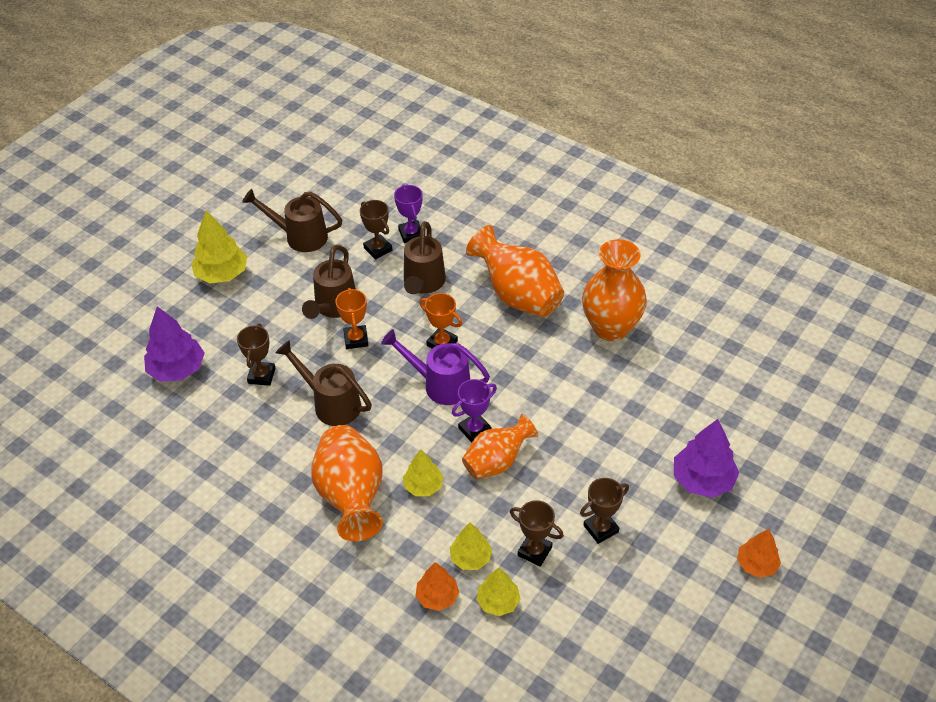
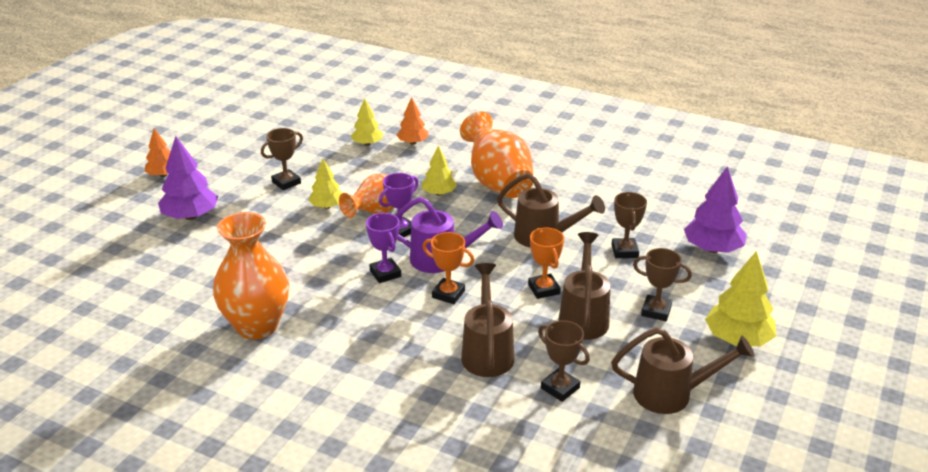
camera: 170 degrees right, 15 degrees down
(411, 234) = (523, 413): purple trophy -> purple trophy (385, 273)
(470, 558) = (391, 161): yellow tree -> yellow tree (327, 206)
(517, 295) = (368, 350): orange vase -> none
(534, 551) = (341, 167): brown trophy -> brown trophy (656, 311)

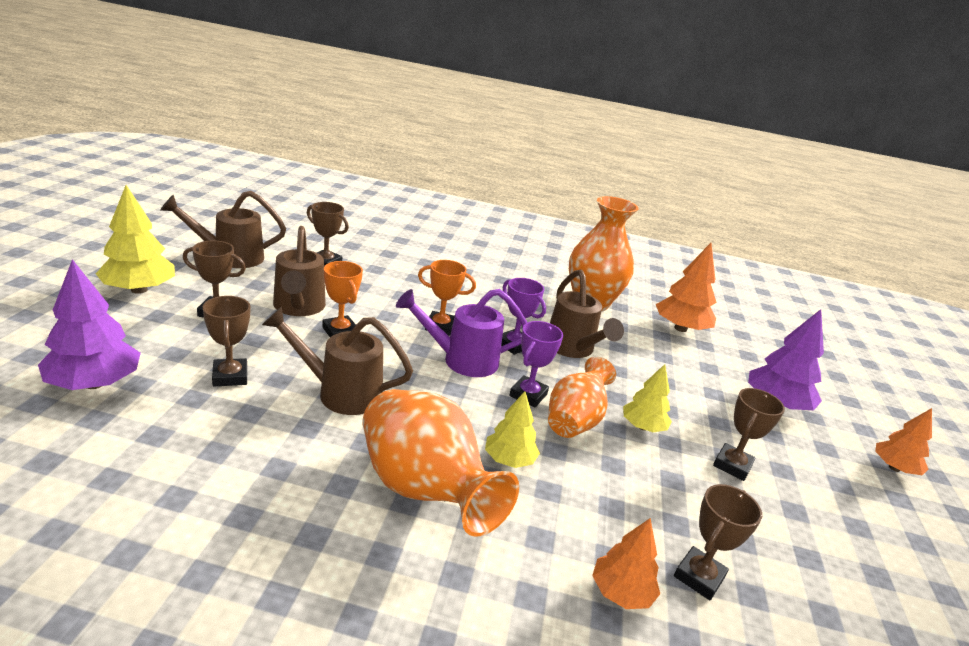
camera: 160 degrees right, 5 degrees down
(184, 290) = (680, 328): none -> orange tree
(367, 144) = (699, 577): yellow tree -> brown trophy
(487, 352) = (390, 284): brown watering can -> brown watering can (572, 349)

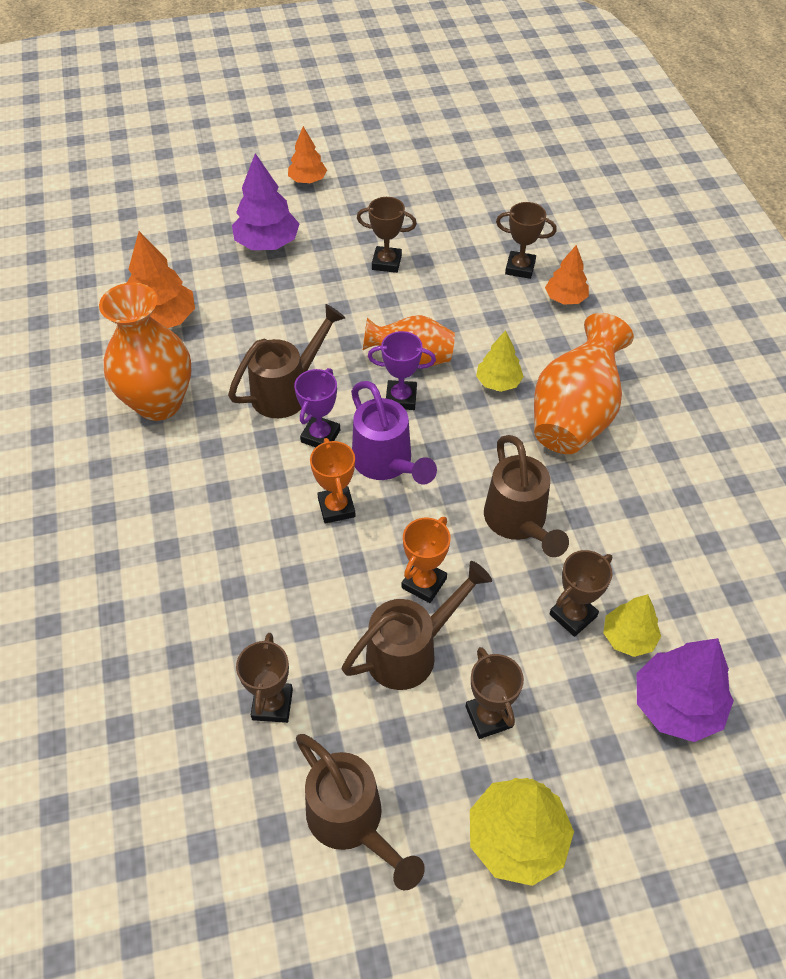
camera: 110 degrees left, 25 degrees up
(642, 427) = (381, 318): yellow tree -> yellow tree (628, 637)

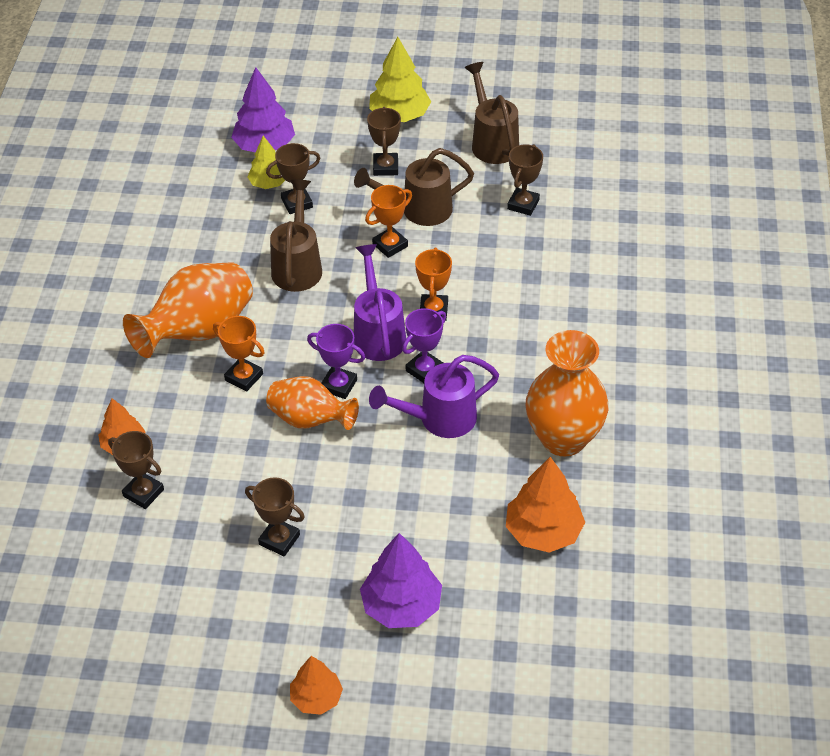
camera: 160 degrees left, 5 degrees down
(287, 391) = (439, 419): brown watering can -> purple watering can
(498, 382) = (244, 377): yellow tree -> orange trophy

